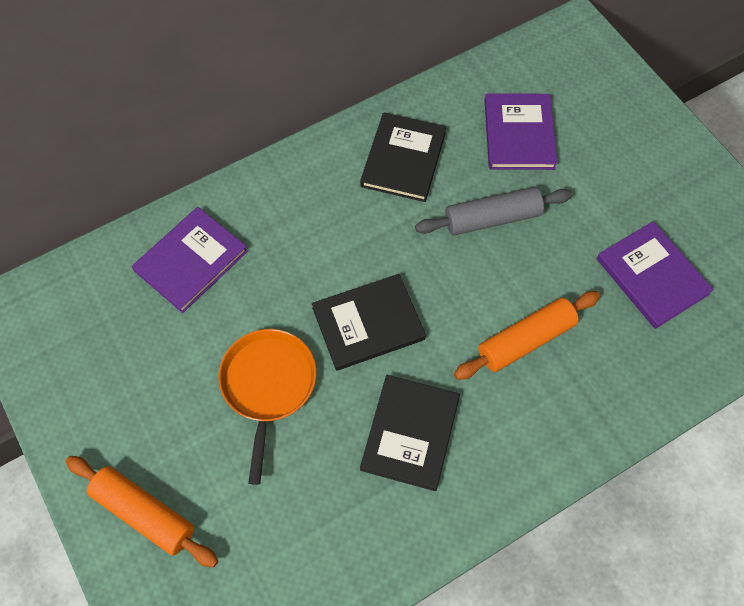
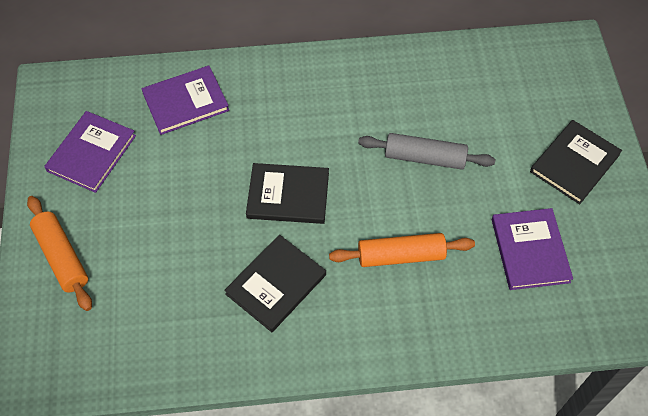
camera: 25 degrees right, 5 degrees down
(268, 385) = (192, 208): orange pan -> none
(403, 159) = (380, 89): black book -> black book (574, 163)
(519, 134) = (481, 104): purple book -> purple book (92, 153)

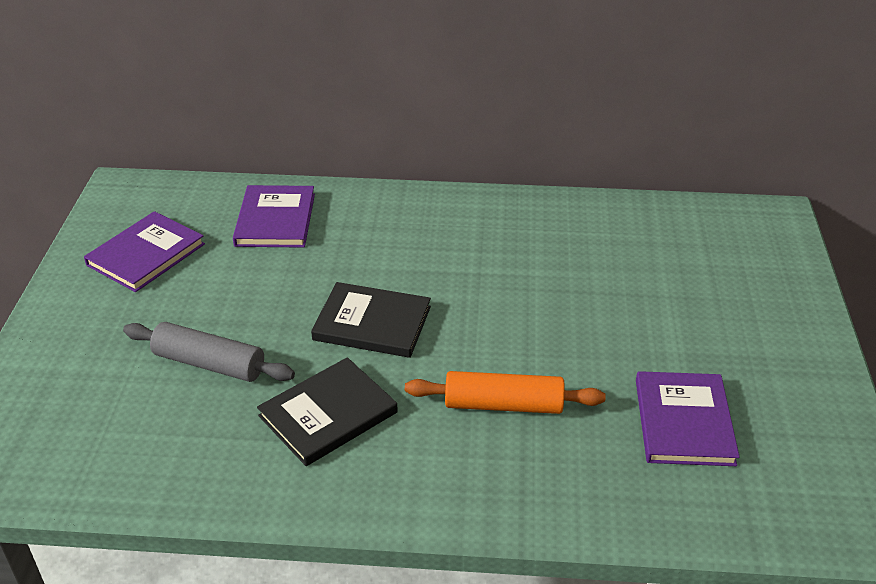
camera: 10 degrees right, 20 degrees down
(62, 257) = (69, 350): orange rolling pin -> none
(185, 102) = (275, 220): purple book -> purple book turned 75 degrees counterclockwise
(424, 157) = (559, 306): grey rolling pin -> grey rolling pin (209, 363)
(574, 163) = (761, 335): black book -> none

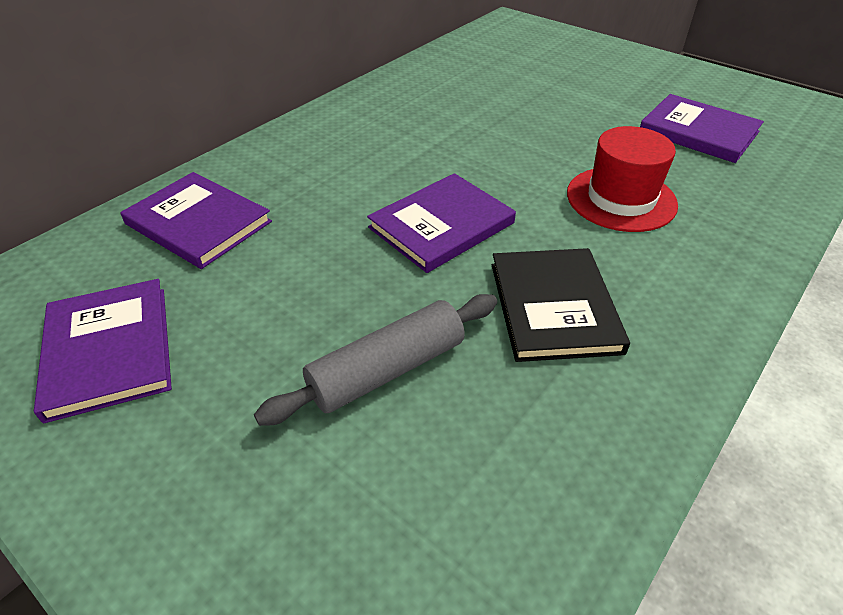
camera: 55 degrees left, 5 degrees up
(372, 323) = (441, 225): black book -> purple book
(503, 405) = (621, 199): orange rolling pin -> red hat

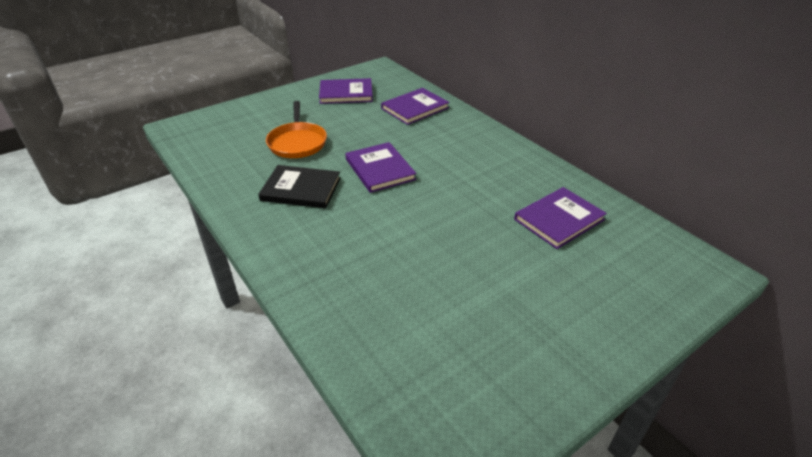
camera: 105 degrees right, 5 degrees down
(387, 369) = (297, 142): grey rolling pin -> orange pan
(621, 199) = (372, 240): red hat -> none
(698, 132) = (443, 320): purple book -> purple book (559, 219)

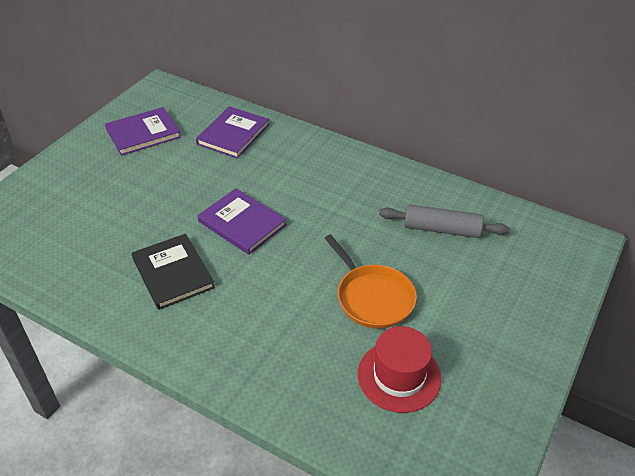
camera: 25 degrees left, 5 degrees up
(297, 142) = (129, 215): orange pan -> orange pan (372, 297)
(301, 189) = (173, 273): black book -> black book turned 75 degrees clockwise
(441, 327) = (399, 376): none -> red hat
(559, 219) = (441, 229): purple book -> grey rolling pin

